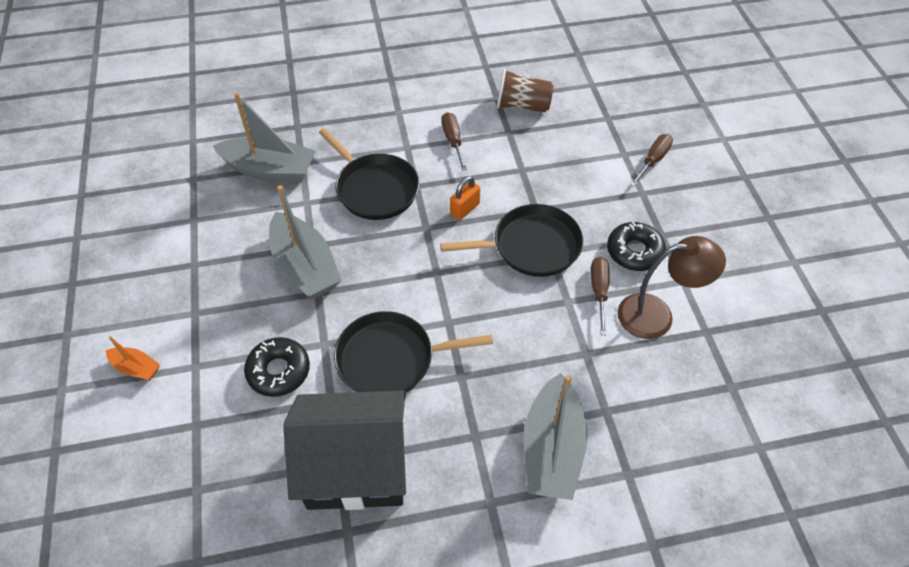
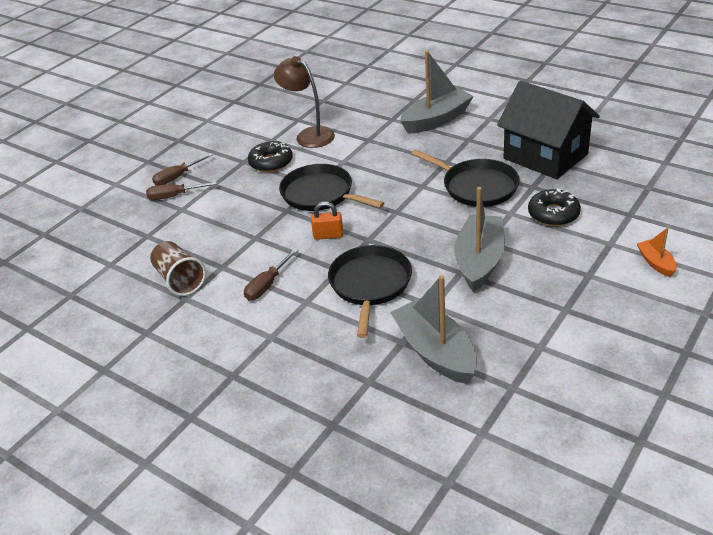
camera: 130 degrees left, 15 degrees down
(599, 292) = (320, 157): brown screwdriver -> brown screwdriver (177, 177)

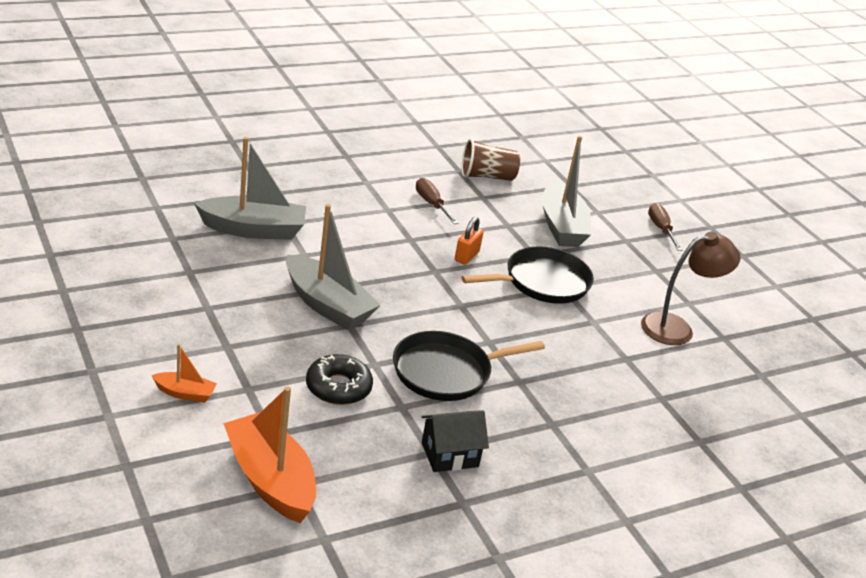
camera: 110 degrees right, 5 degrees down
(174, 196) = (625, 216): brown screwdriver -> none
(271, 162) = (637, 283): black donut -> none
(370, 285) = (370, 242): black pan -> none
(436, 120) = (625, 428): grey boat -> grey boat (561, 226)
(545, 156) = (450, 454): black house -> black house, size x0.50
(660, 196) = (270, 480): none -> orange boat

